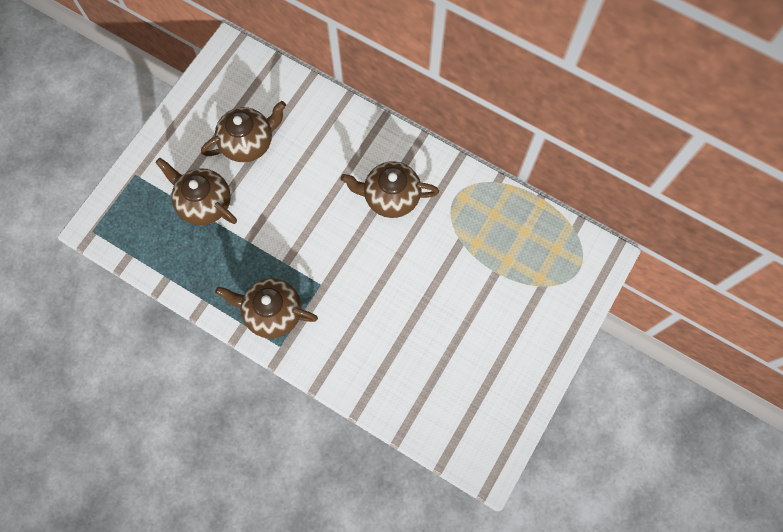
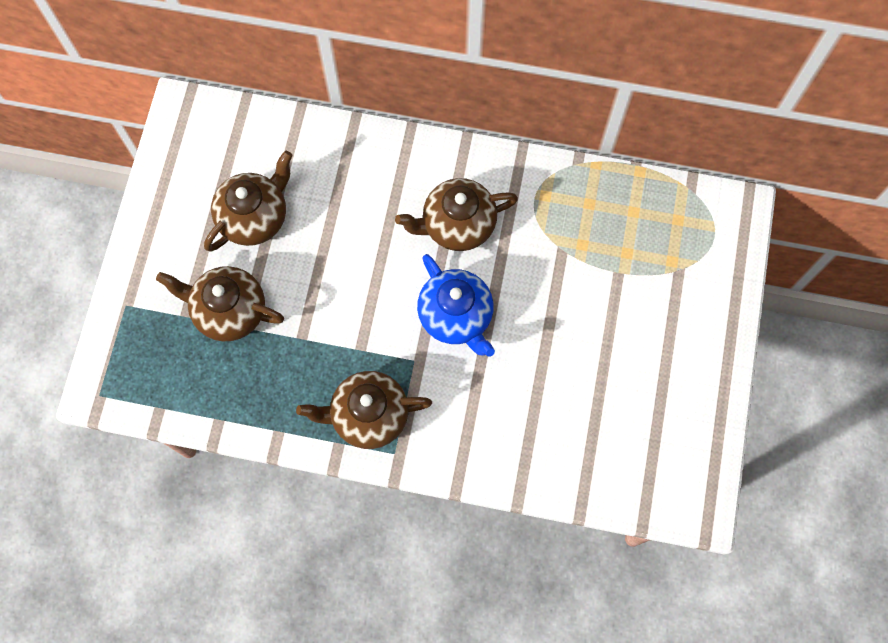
camera: 20 degrees left, 0 degrees up
(363, 263) = (456, 316): none -> blue teapot

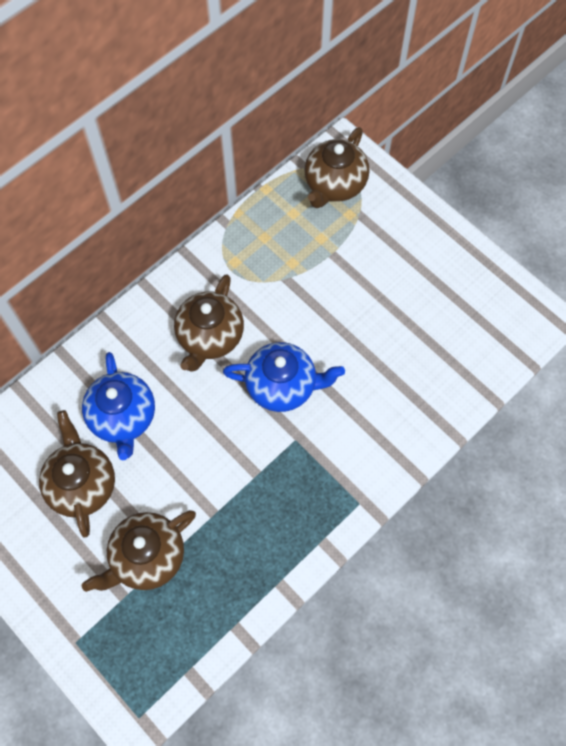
camera: 55 degrees left, 5 degrees down
(333, 207) = (123, 418): none -> blue teapot
(368, 416) = (315, 503): brown teapot -> brown teapot (334, 185)

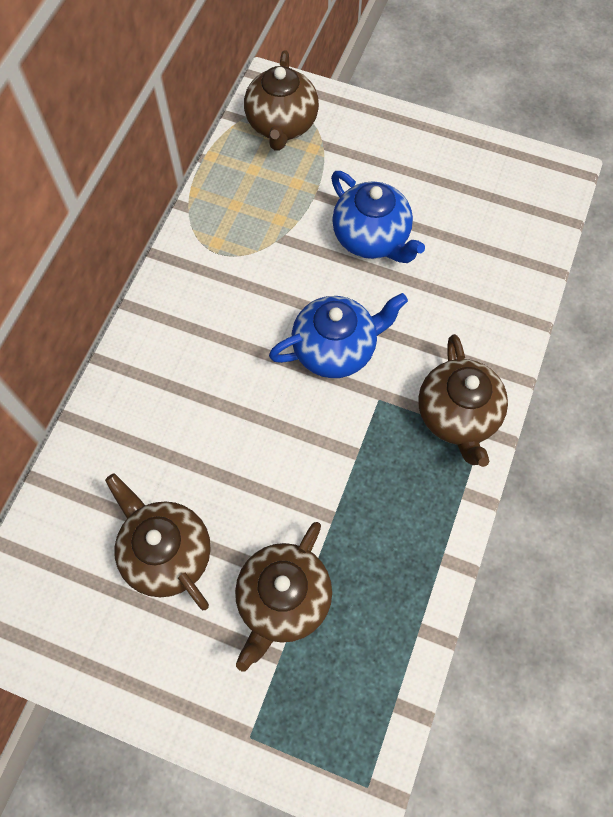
camera: 25 degrees left, 0 degrees up
(123, 418) = (176, 458): blue teapot -> blue teapot (372, 238)
(210, 337) = (230, 331): brown teapot -> brown teapot (457, 416)

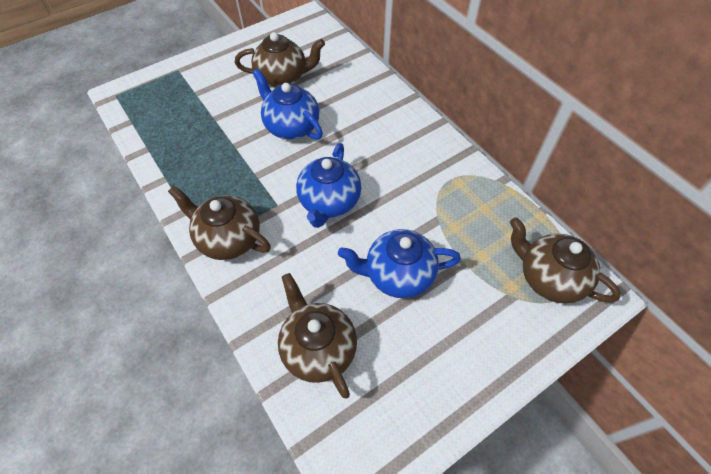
camera: 125 degrees right, 10 degrees down
(252, 471) = (291, 126): none -> blue teapot
(283, 600) = (217, 106): brown teapot -> brown teapot (318, 348)

